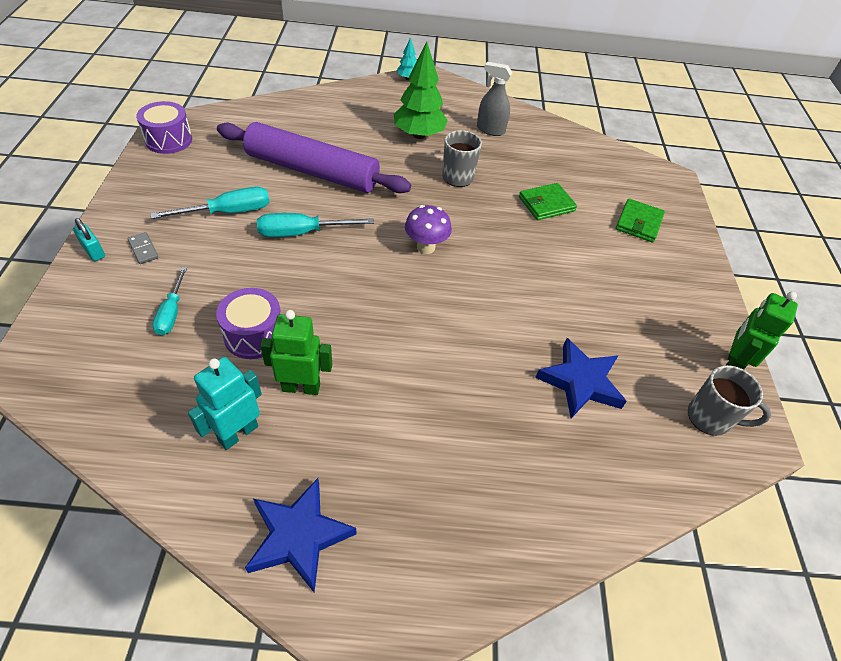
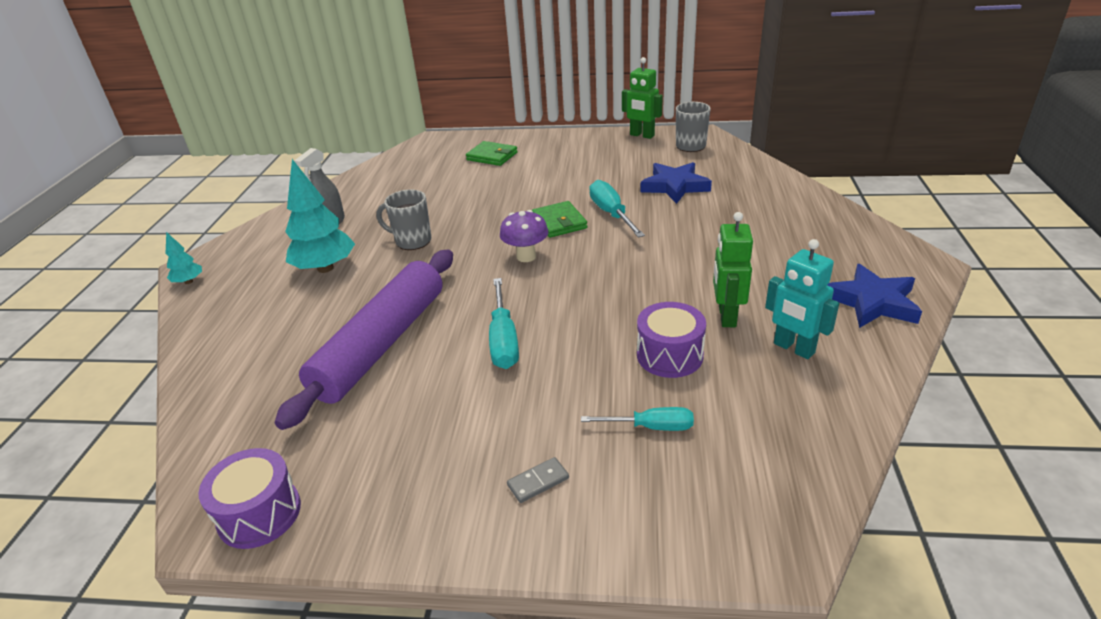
camera: 80 degrees left, 15 degrees down
(93, 251) = (544, 541): turquoise padlock -> none
(228, 212) = (460, 408): turquoise screwdriver -> turquoise screwdriver (611, 214)
(418, 135) = (325, 268): green tree -> turquoise tree
(546, 204) = (463, 195): green wallet -> green wallet (559, 222)

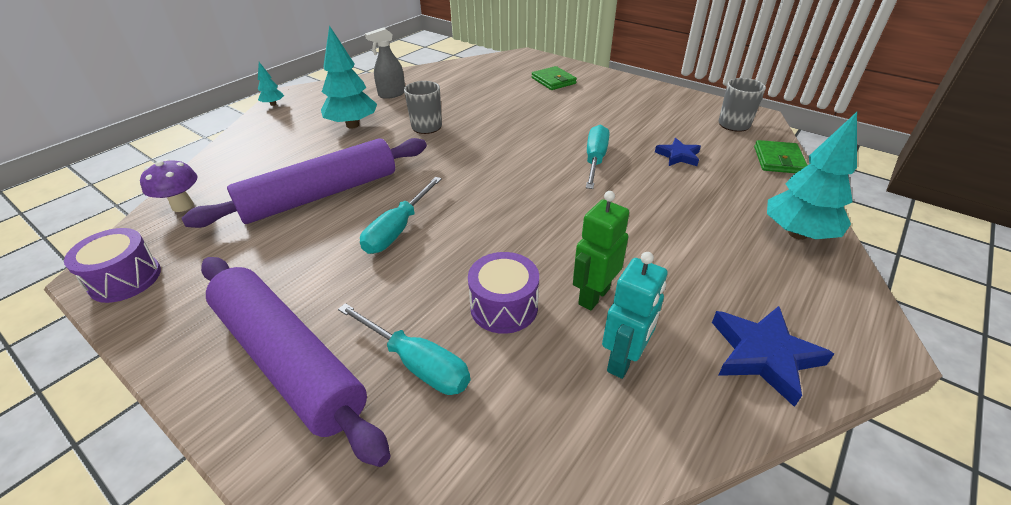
camera: 30 degrees right, 5 degrees up
(526, 257) = (488, 170): purple mushroom -> purple mushroom (182, 206)
(538, 481) = (289, 359): grey domino -> purple rolling pin
(559, 222) = (545, 151): green wallet -> green wallet (778, 160)
(642, 135) = (697, 101): green robot -> none
(651, 427) = (417, 363): turquoise screwdriver -> turquoise screwdriver, size x1.50
(674, 186) = (678, 156): blue star -> blue star, size x0.64
(793, 348) = (623, 360): turquoise robot -> turquoise robot turned 135 degrees counterclockwise
(815, 213) = (797, 233): none -> turquoise tree

